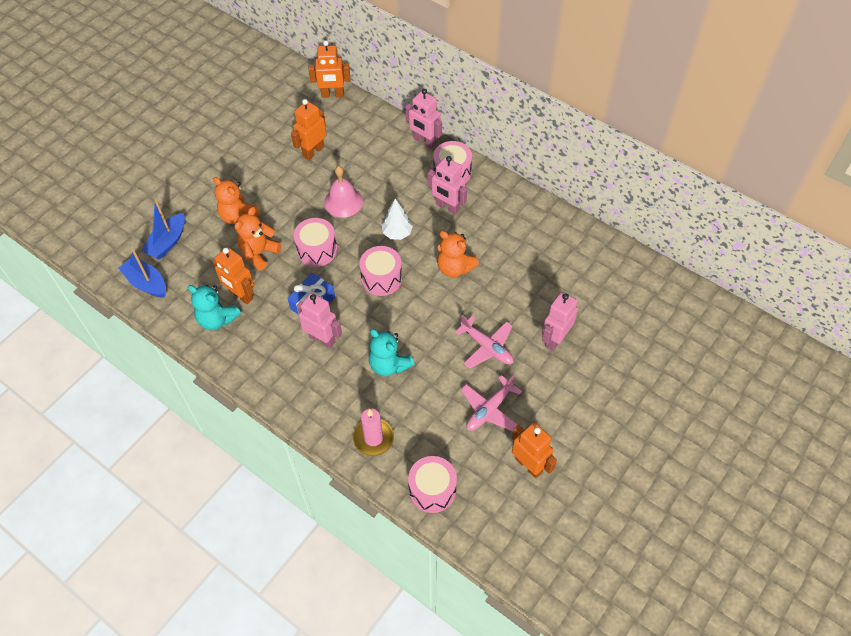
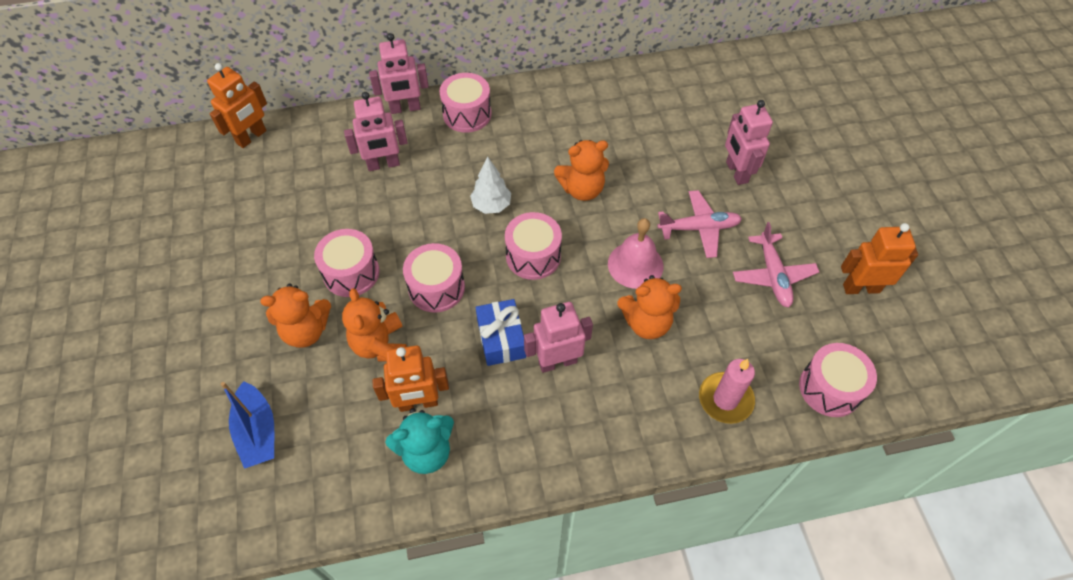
camera: 50 degrees left, 0 degrees up
(146, 283) = (291, 497): blue boat -> none
(290, 206) = (351, 273): none -> pink drum
(313, 151) = (304, 203): orange robot -> none
(343, 202) = (400, 222): pink bell -> pink bell (635, 265)
(389, 364) = (646, 323): turquoise teddy bear -> orange teddy bear
(447, 207) = (504, 145): pink robot -> pink robot (383, 164)

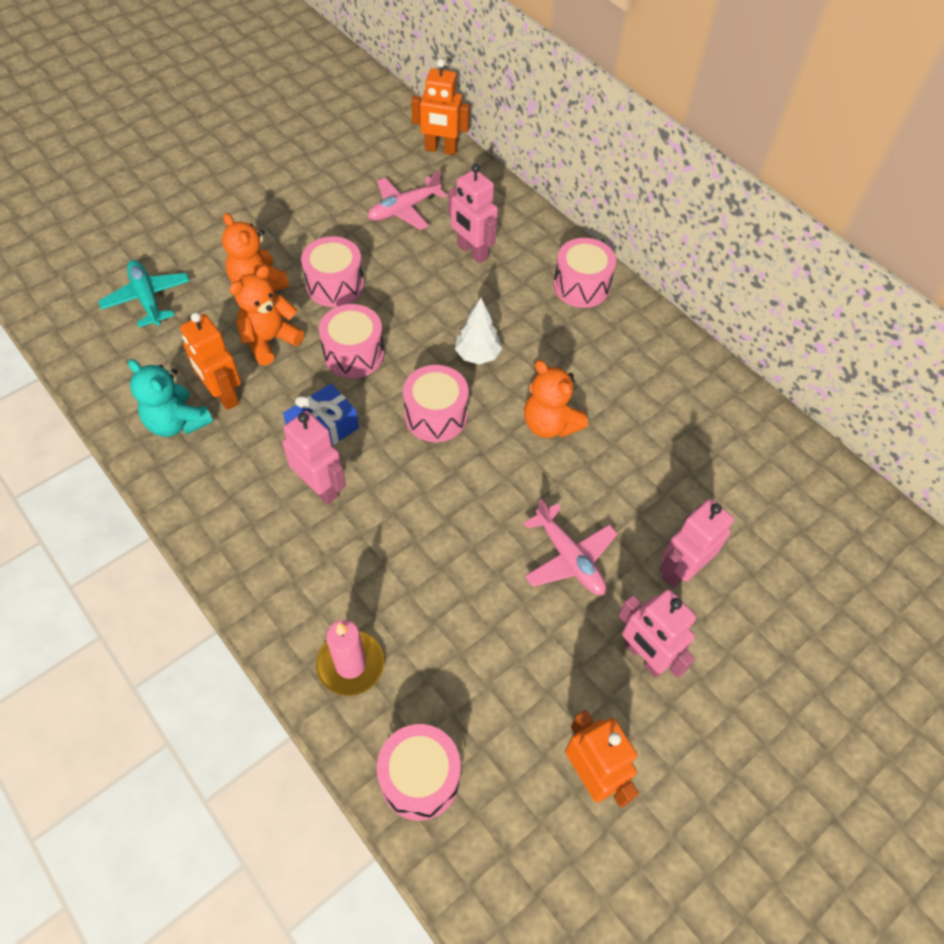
camera: 60 degrees right, 0 degrees up
(258, 432) = (147, 298): blue boat -> turquoise plane
(405, 108) = (552, 236): pink robot -> pink robot (644, 656)
(635, 265) = (479, 512): pink bell -> none
(646, 323) = (409, 550): orange teddy bear -> none
(773, 275) = (548, 662): pink plane -> pink plane (404, 209)

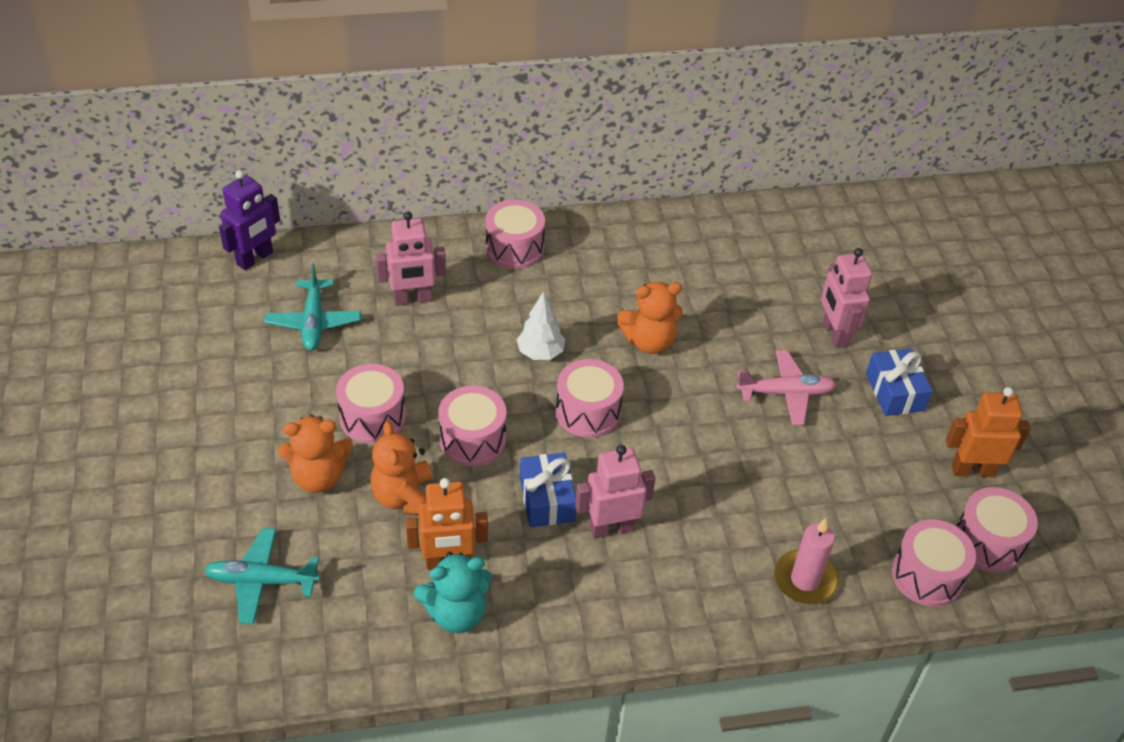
camera: 60 degrees left, 10 degrees down
(404, 209) = (313, 322): pink plane -> turquoise plane
(441, 149) = (255, 258): orange robot -> purple robot
(500, 827) = (988, 542): none -> pink drum
(644, 656) = (894, 392): pink robot -> blue gift

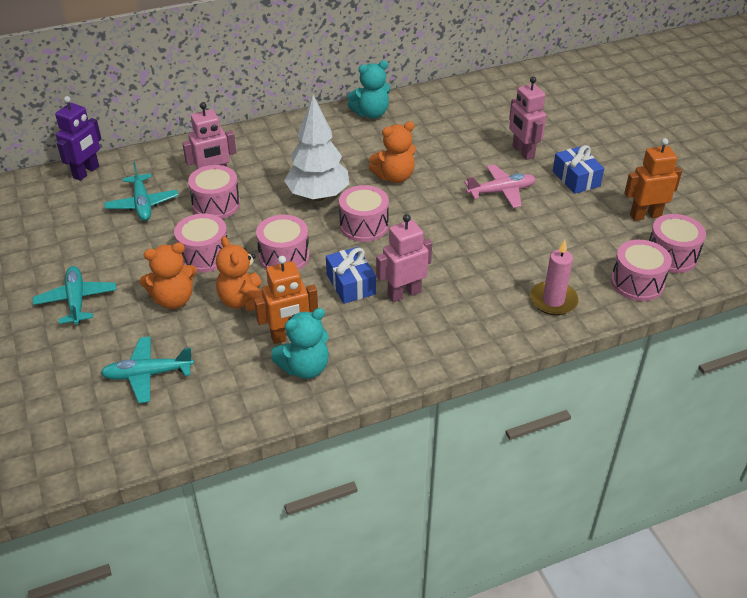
camera: 10 degrees left, 5 degrees down
(200, 453) = (76, 300): none -> turquoise plane
(514, 248) = (279, 137): pink drum -> pink drum (216, 204)
(540, 353) = (318, 196): white tree -> white tree, size x1.77
(645, 232) = (371, 113): none -> turquoise teddy bear

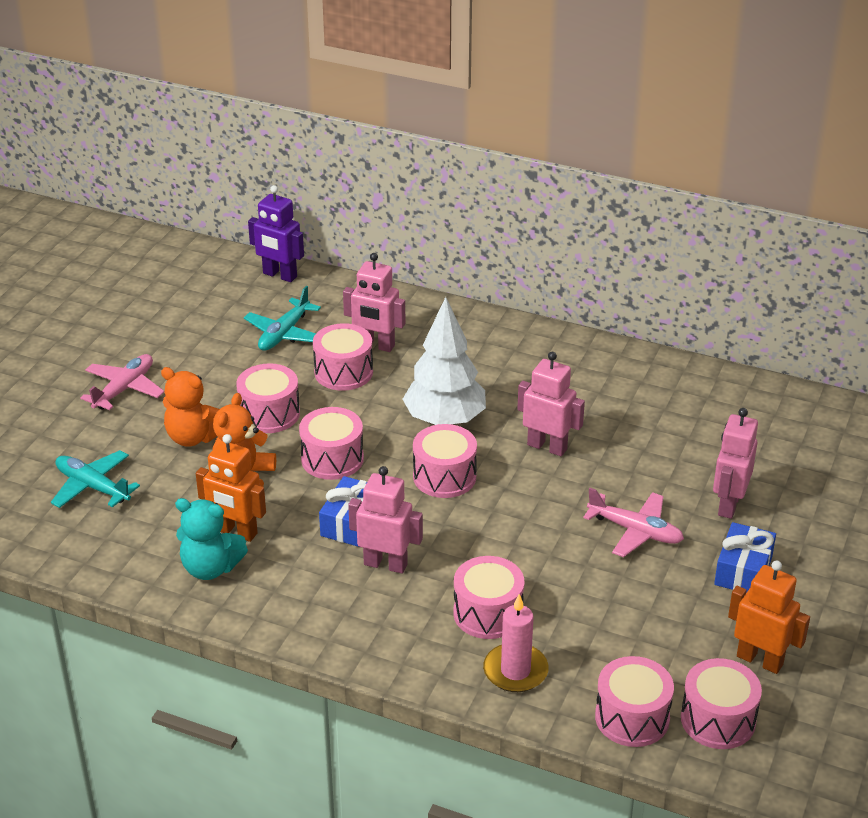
camera: 45 degrees right, 5 degrees down
(76, 300) = (124, 389): turquoise plane -> pink plane
(86, 172) = (279, 275): purple robot -> purple robot turned 45 degrees clockwise
(371, 113) = (623, 366): turquoise teddy bear -> none
(394, 177) = (547, 447): orange teddy bear -> pink robot
(495, 281) = (488, 613): none -> pink drum

